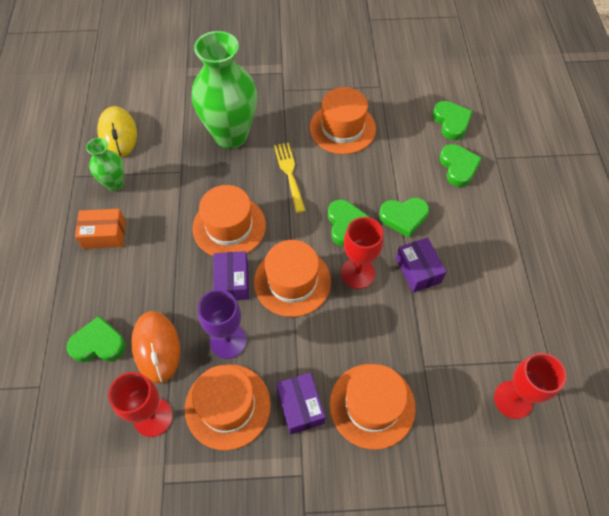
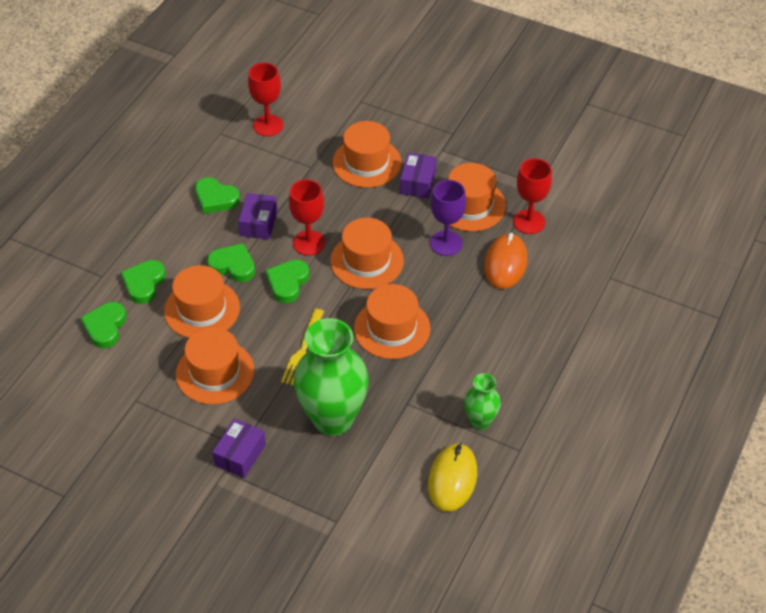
camera: 150 degrees left, 10 degrees down
(98, 344) = (551, 286): green heart -> green heart (215, 199)
(104, 234) = (511, 374): orange box -> none
(232, 281) = (416, 283): purple box -> purple box (240, 455)
(394, 169) = (202, 309): none -> orange hat

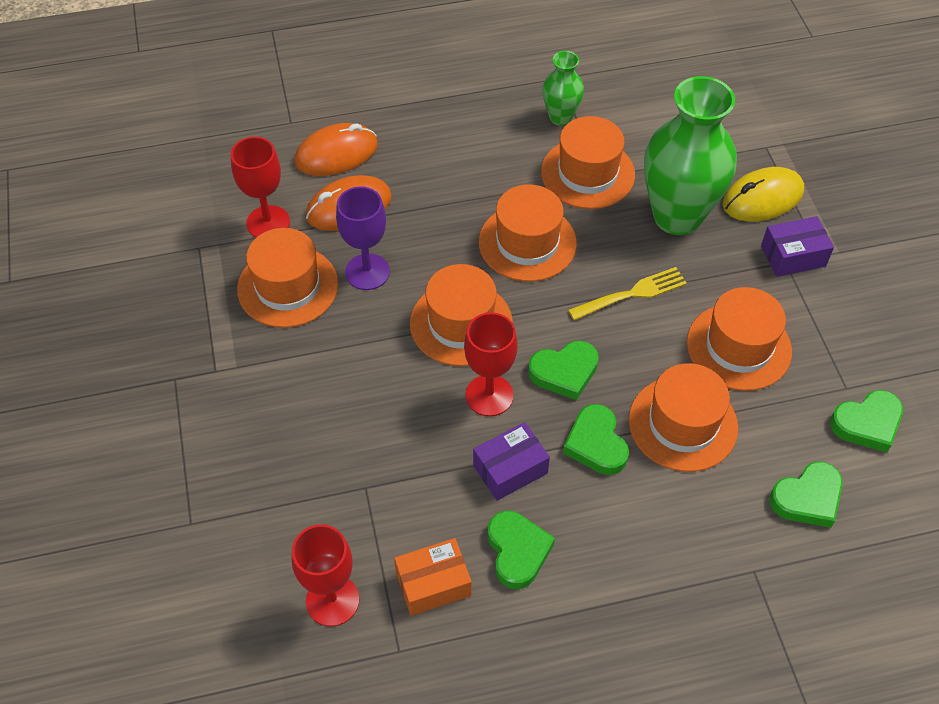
camera: 130 degrees left, 5 degrees up
(144, 284) = (714, 513): green heart -> green heart (867, 423)
(236, 161) = (433, 584): none -> orange box
(366, 162) = (305, 432): orange hat -> orange hat (587, 173)
(417, 183) = (295, 357): purple box -> none
(452, 479) = (638, 101): yellow mouse -> yellow mouse (762, 198)
(558, 283) = (336, 154): none -> orange mouse

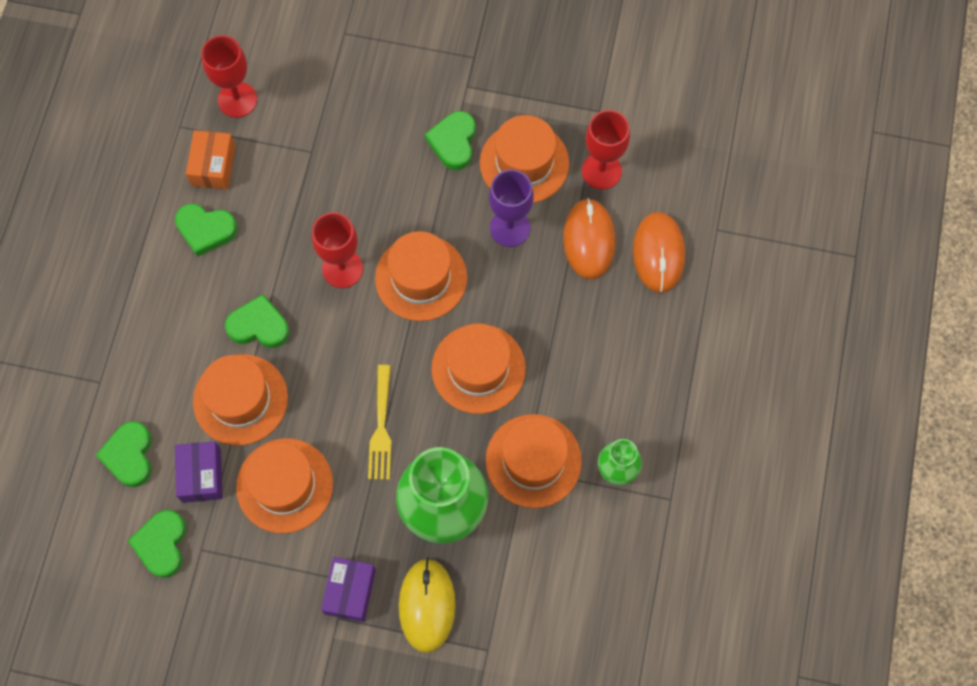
camera: 115 degrees right, 15 degrees up
(510, 469) = (271, 255): purple box -> purple box (201, 475)
(564, 372) = (334, 334): green heart -> green heart (453, 142)

